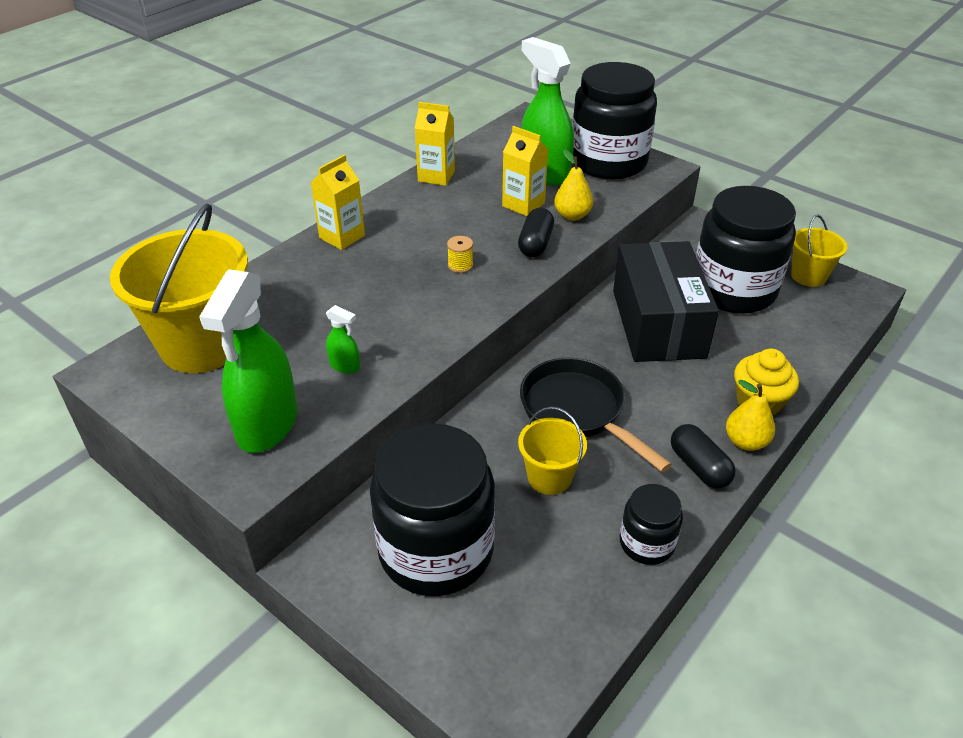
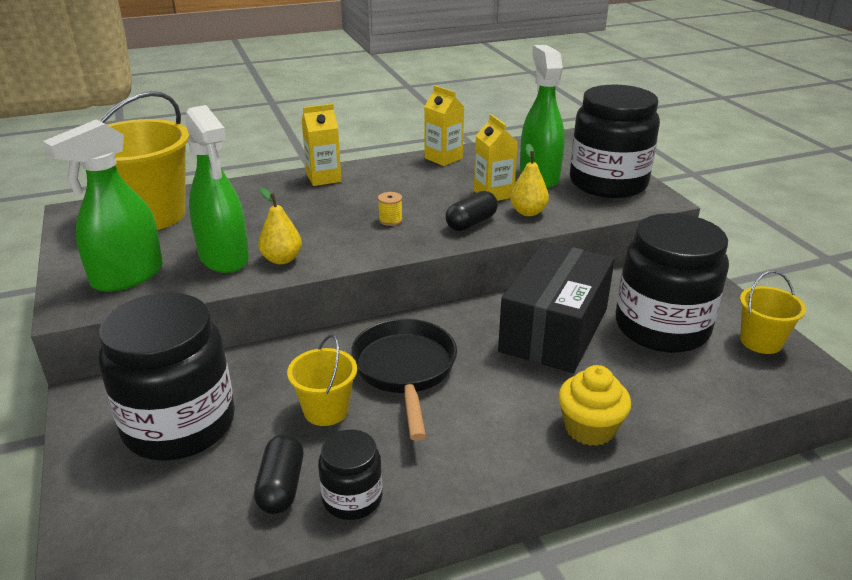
camera: 30 degrees right, 10 degrees down
(345, 366) = (224, 258): green spray bottle -> green spray bottle, size x2.32
(699, 467) = (469, 458): black capsule -> black capsule (281, 486)
(746, 442) = (540, 456): yellow pear -> yellow pear (282, 259)

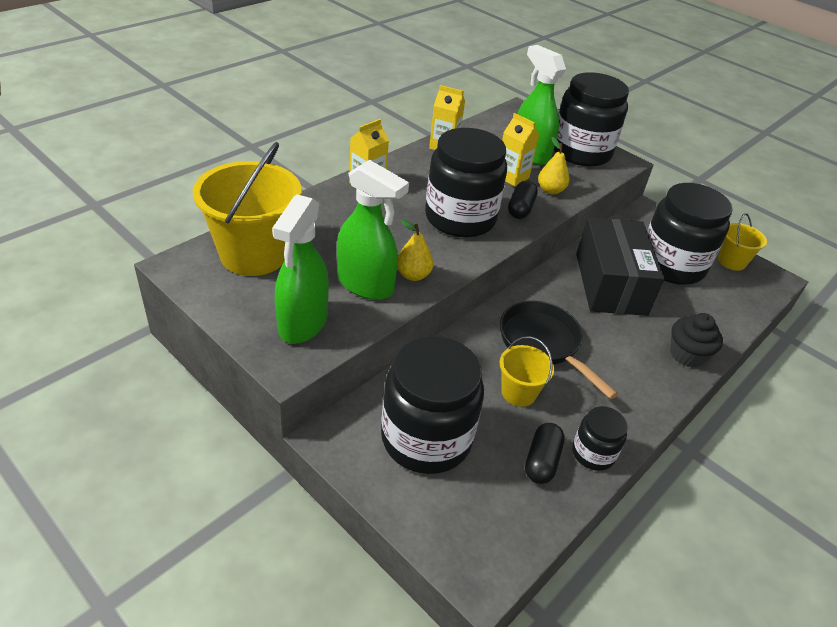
camera: 30 degrees left, 10 degrees up
(281, 486) = (541, 461): black capsule -> black capsule turned 45 degrees clockwise
(390, 220) = (460, 218): yellow spool -> black jar
(589, 428) = (687, 355): yellow cupcake -> black cupcake

